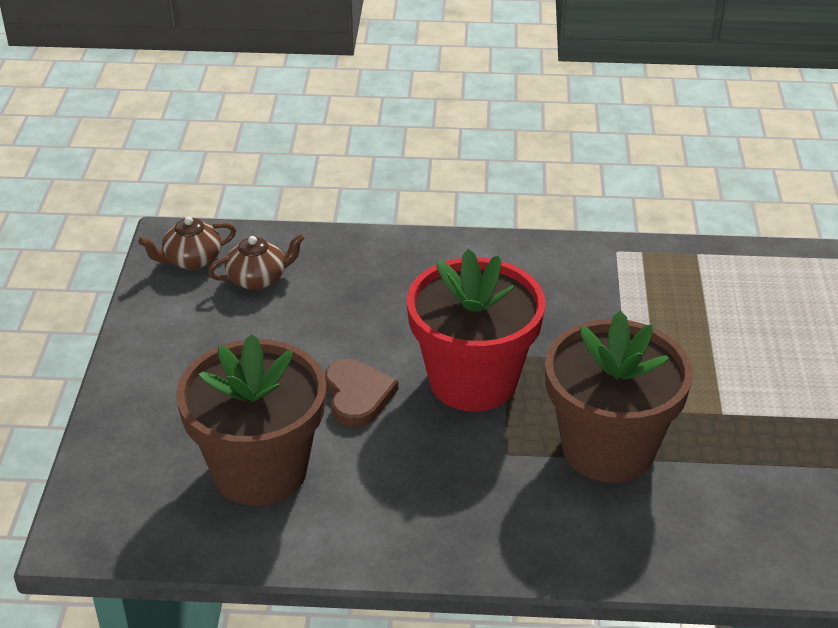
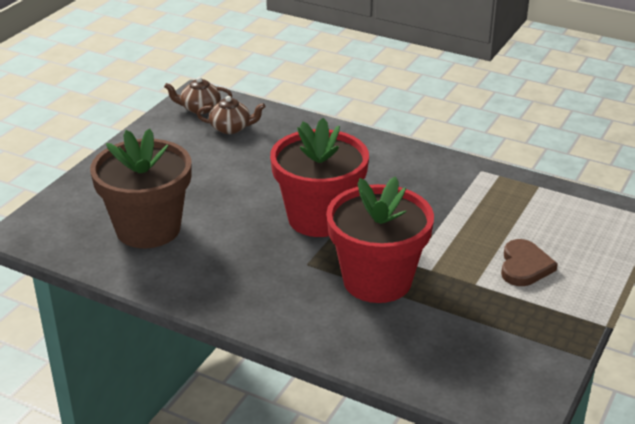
camera: 25 degrees right, 5 degrees down
(357, 395) = (239, 206): brown heart -> brown heart (524, 266)
(608, 448) = (377, 281): brown flower pot -> red flower pot

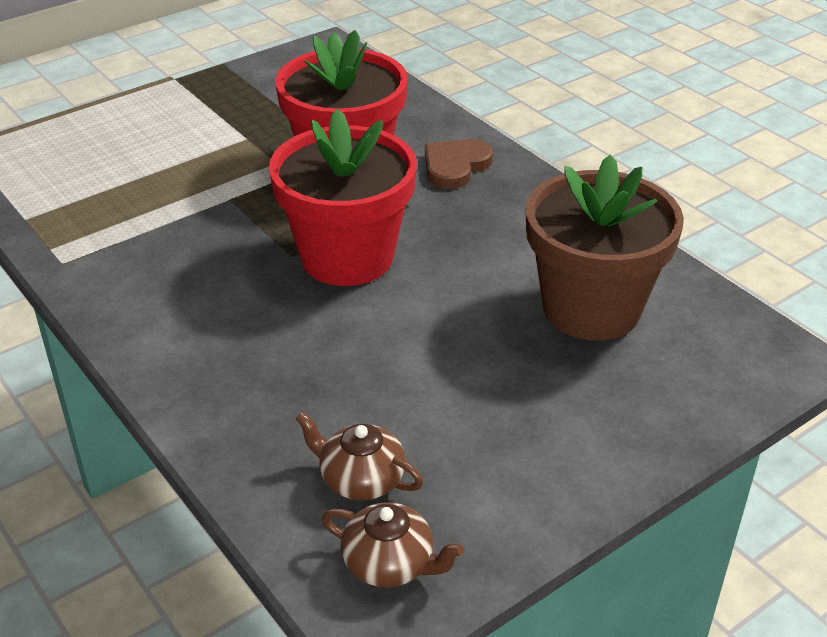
camera: 155 degrees left, 5 degrees up
(524, 266) = (175, 140): brown heart -> brown heart (455, 166)

